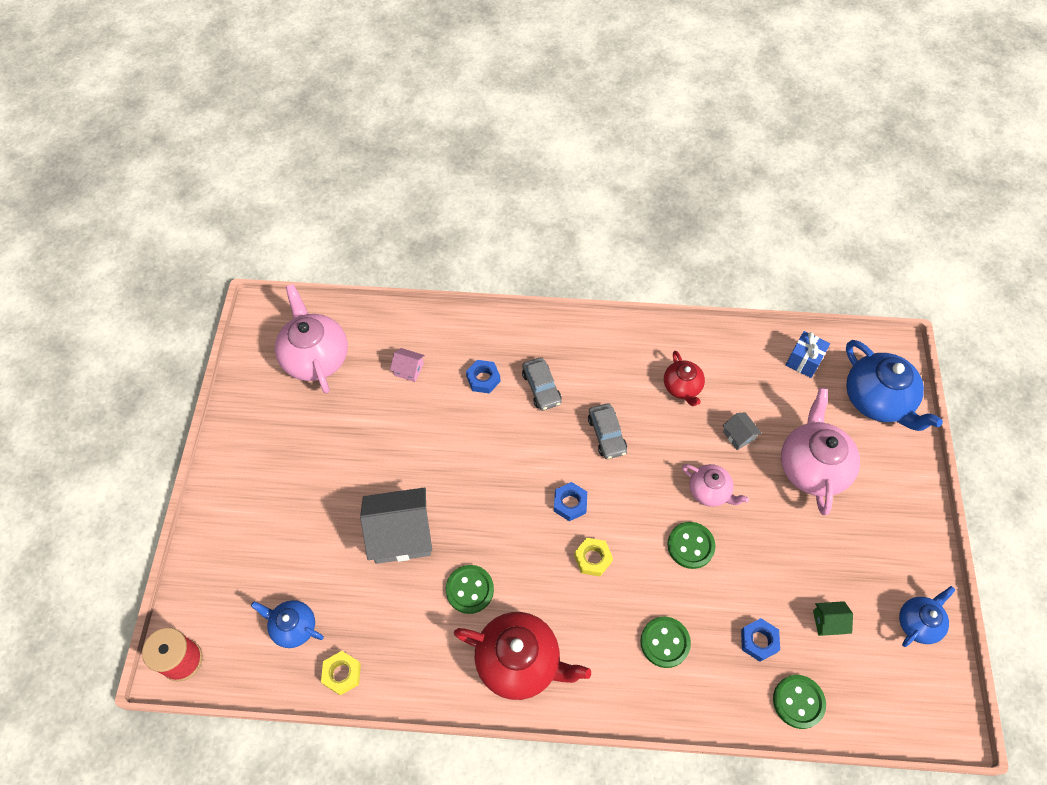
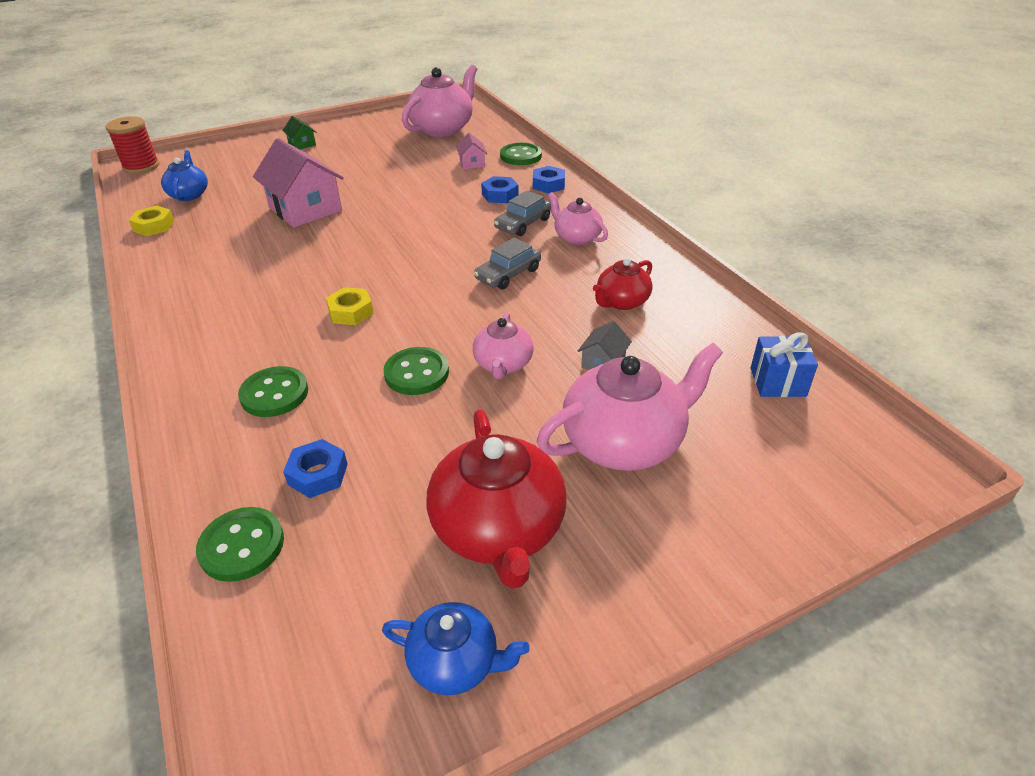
camera: 60 degrees right, 20 degrees down
(401, 534) = (305, 209): grey house -> pink house
(469, 590) = (270, 256): green button -> green button (521, 156)
(520, 662) = (204, 306): red teapot -> red teapot (499, 530)
(570, 503) = (406, 279): blue nut -> blue nut (548, 185)
(585, 365) = (576, 237): none -> pink teapot
(828, 622) = (388, 539): green house -> green house (302, 144)
(877, 400) = (808, 476): blue teapot -> none

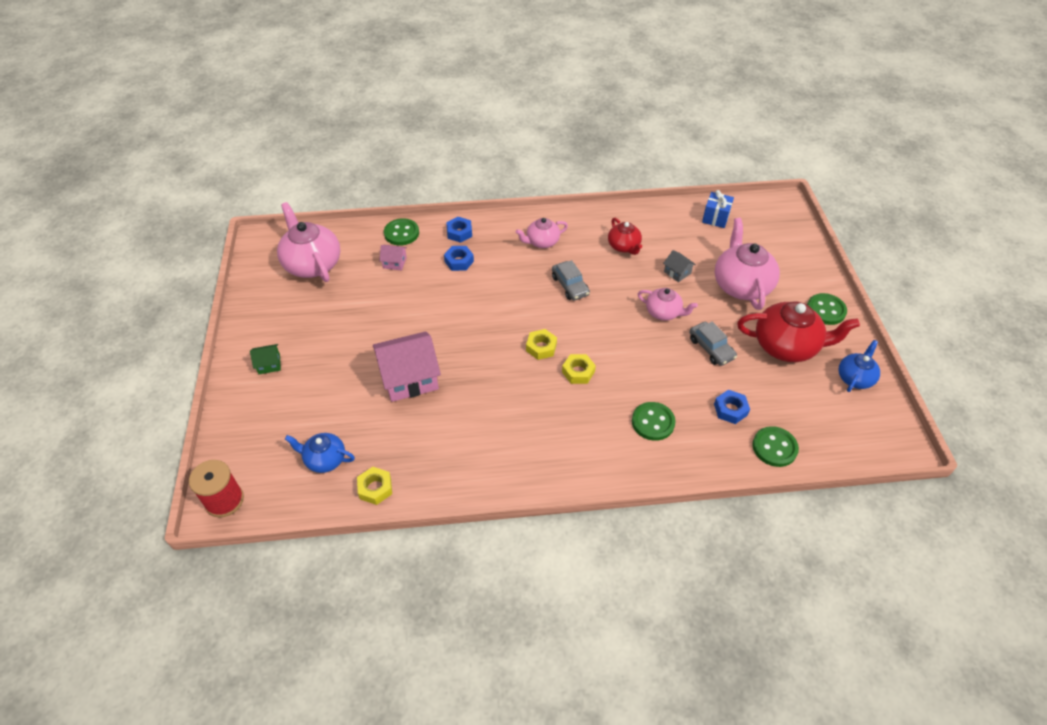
camera: 70 degrees left, 10 degrees up
(383, 276) = (541, 347): none -> yellow nut
(417, 373) = (657, 351): green button -> green button (825, 310)
(523, 224) = (509, 261): grey car -> grey car (711, 348)

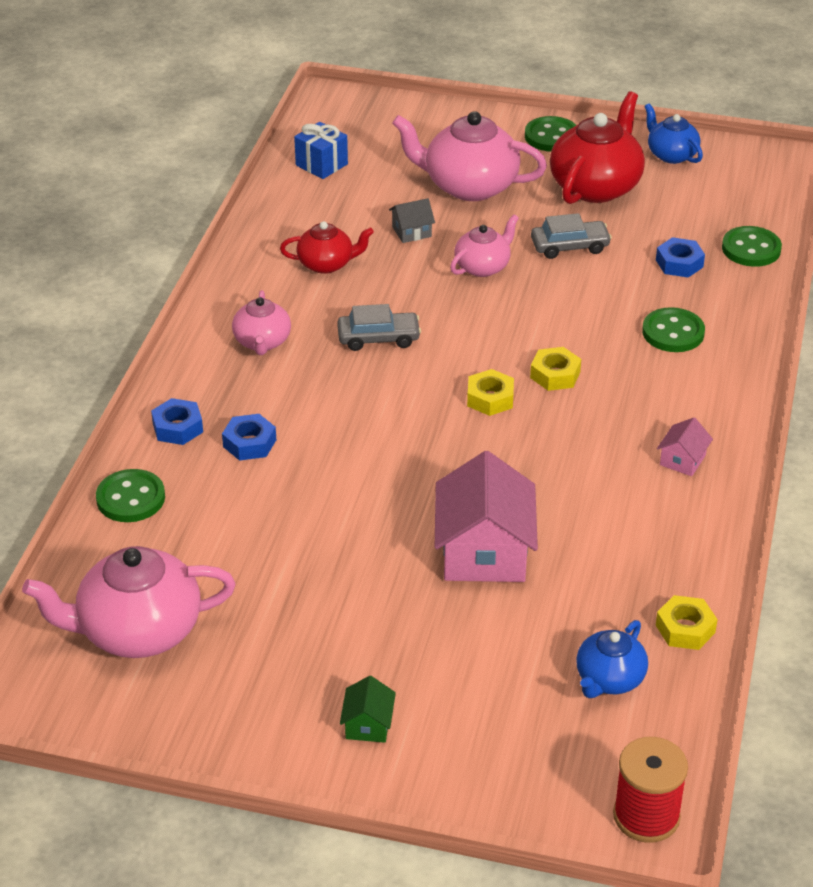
camera: 70 degrees left, 10 degrees down
(394, 263) = (203, 521): pink house -> pink house (682, 460)

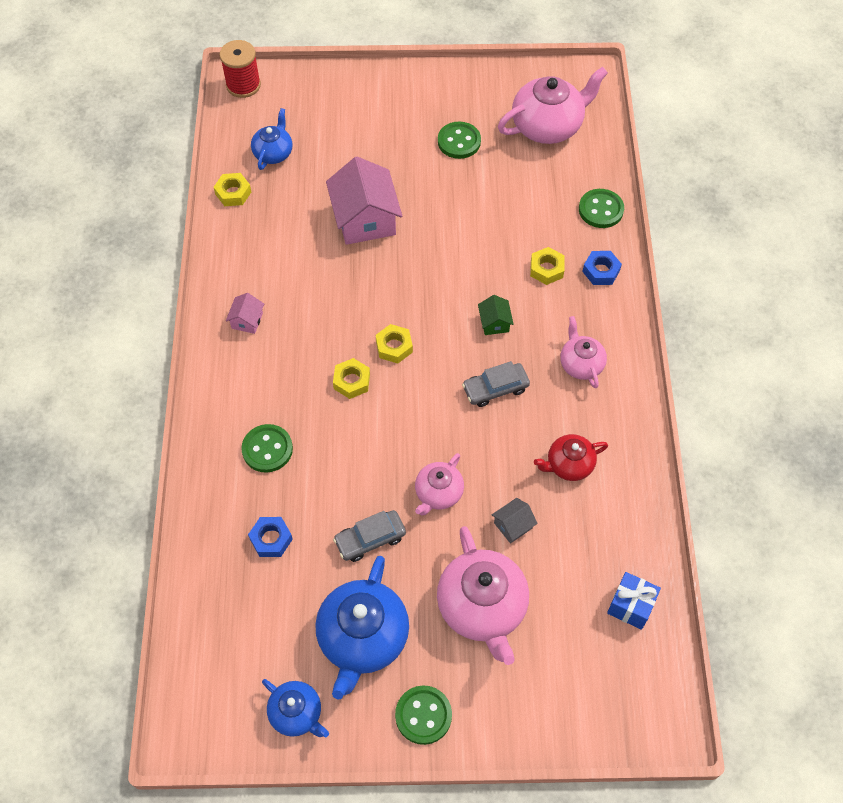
camera: 165 degrees right, 20 degrees up
(249, 443) = (546, 269): blue nut -> yellow nut
(368, 725) = (399, 101): green house -> green house (494, 323)
(469, 186) = (482, 607): pink teapot -> pink teapot turned 75 degrees clockwise
(596, 186) = (362, 638): red teapot -> blue teapot
(751, 249) = (209, 576): green button -> green button (459, 141)

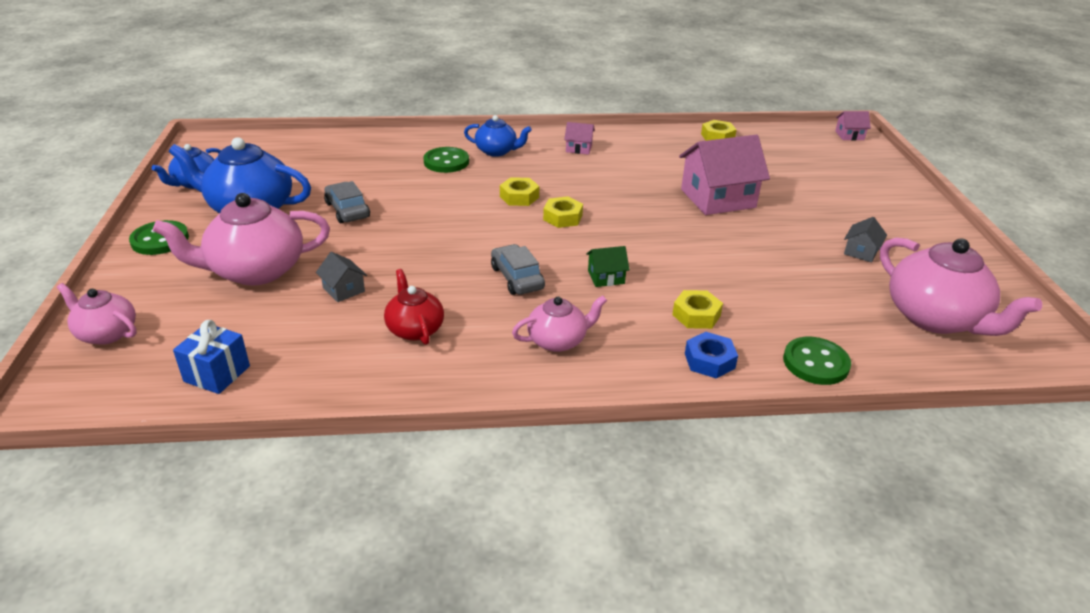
camera: 85 degrees right, 25 degrees down
(243, 85) = (849, 135): red spool -> pink house
(271, 539) = (358, 167): blue nut -> none
(273, 153) = (775, 152): blue teapot -> blue teapot (497, 151)
(438, 493) = (390, 244): pink teapot -> pink teapot (106, 333)
(459, 141) = (861, 252): green button -> grey house

